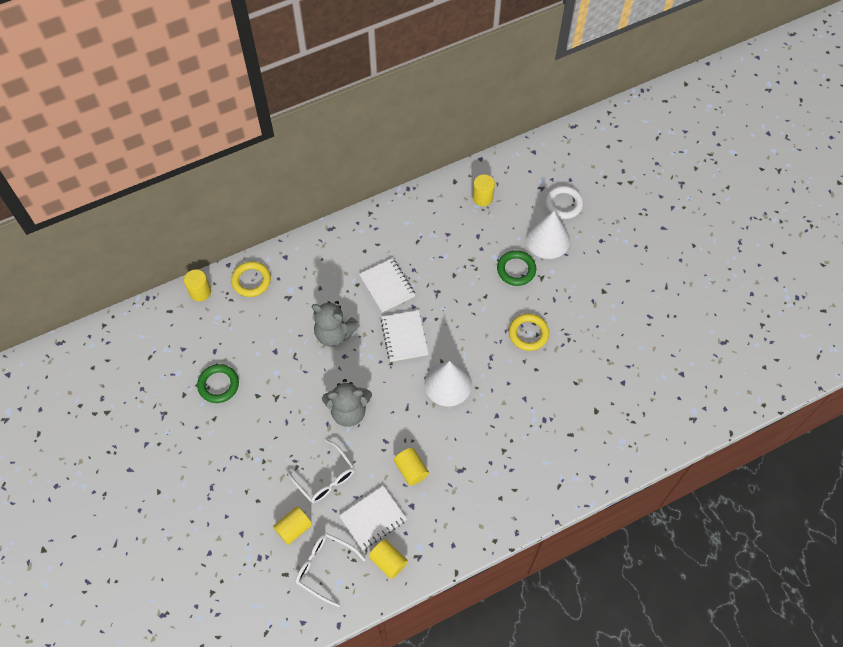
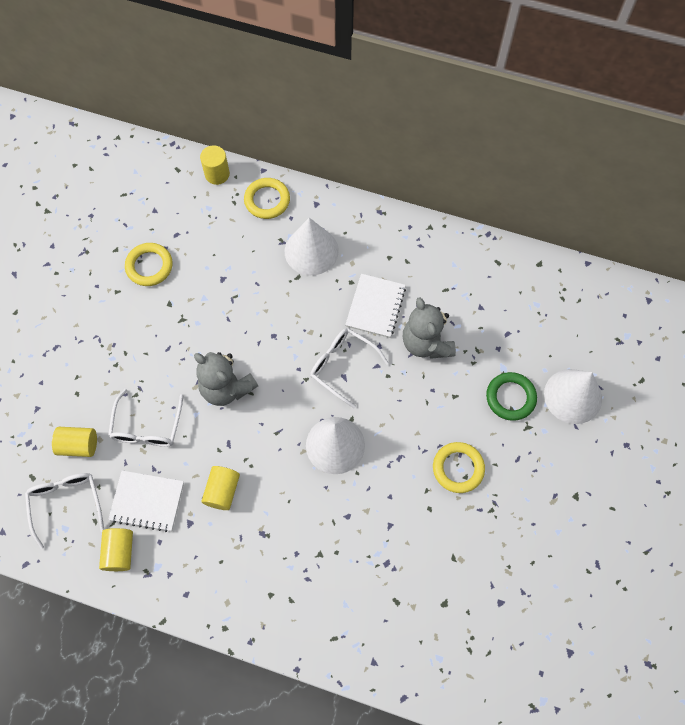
camera: 45 degrees right, 5 degrees up
(218, 385) = (149, 266): green ring -> yellow ring
(313, 287) = (311, 251): none -> white cone
(334, 333) = (286, 308): grey teddy bear -> grey teddy bear (426, 343)
(404, 336) = (342, 366): white notebook -> white glasses
(482, 197) = (550, 301): yellow cylinder -> none
(563, 204) = (625, 376): white ring -> none

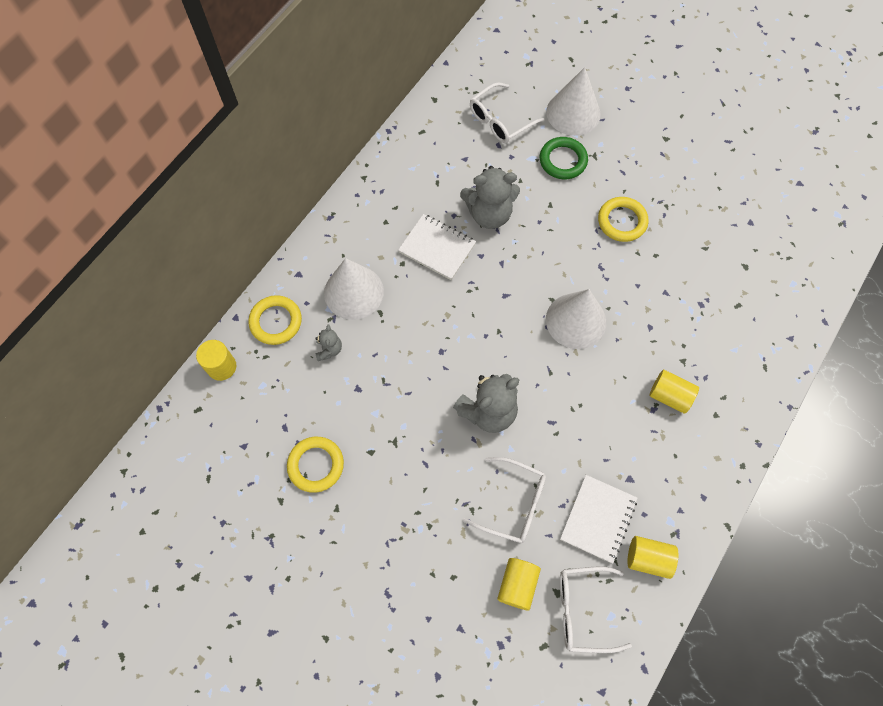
camera: 75 degrees left, 0 degrees up
(222, 491) = (602, 439): yellow cylinder -> yellow cylinder (669, 396)
(252, 247) = (329, 349): none -> grey teddy bear
(342, 366) = (493, 294): white glasses -> white glasses (500, 120)

